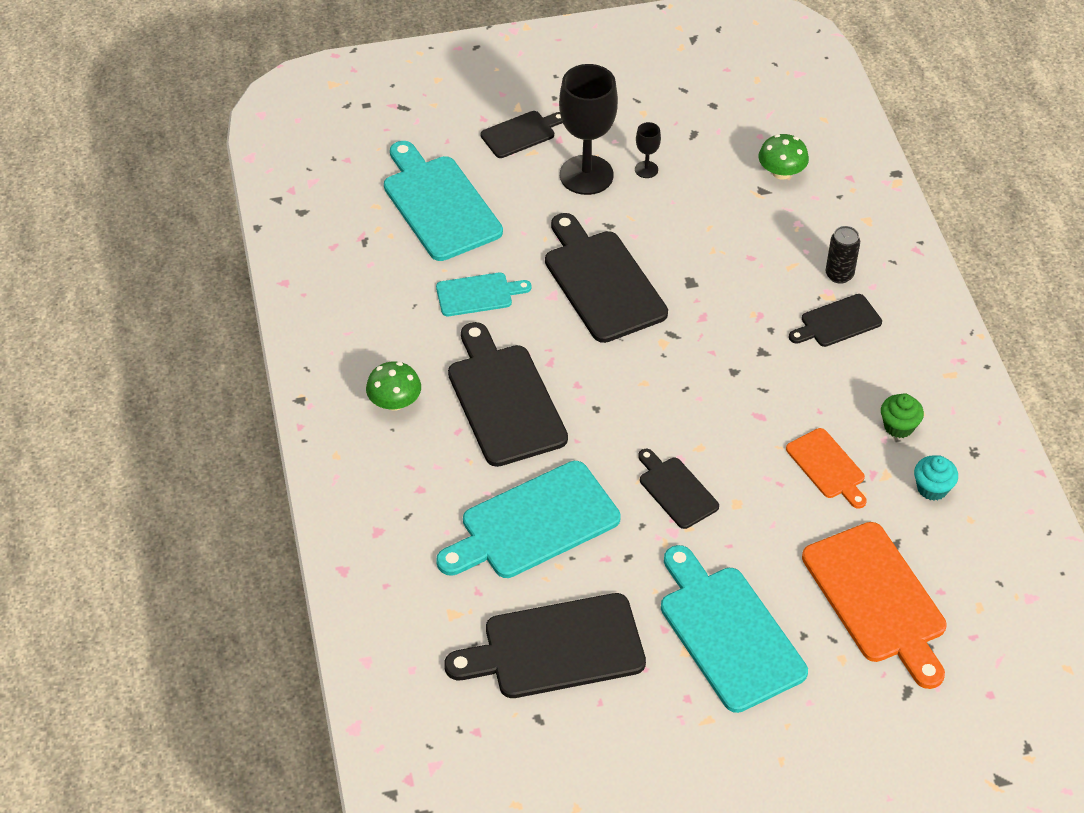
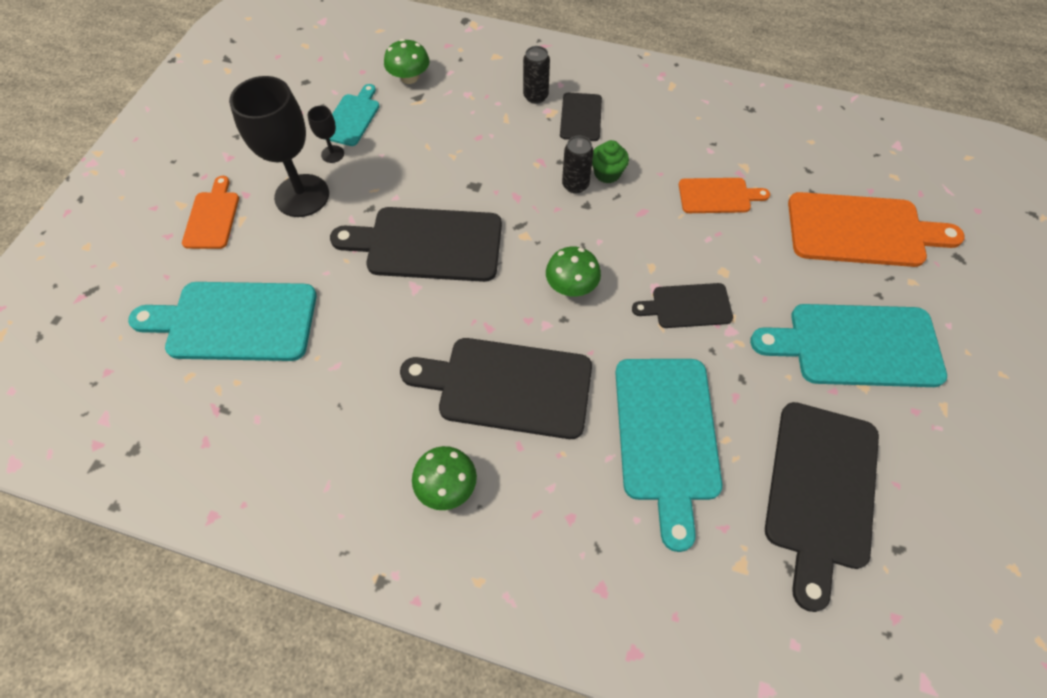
camera: 60 degrees left, 10 degrees up
(478, 294) = (368, 345): turquoise cutting board -> turquoise cutting board (352, 118)
(521, 134) = (212, 217): black cutting board -> orange cutting board
(634, 399) = (571, 286): none -> green mushroom
(751, 353) = (575, 185): none -> black can
(898, 426) = (703, 136): green cupcake -> green cupcake (607, 173)
(932, 488) = (771, 147): turquoise cupcake -> none

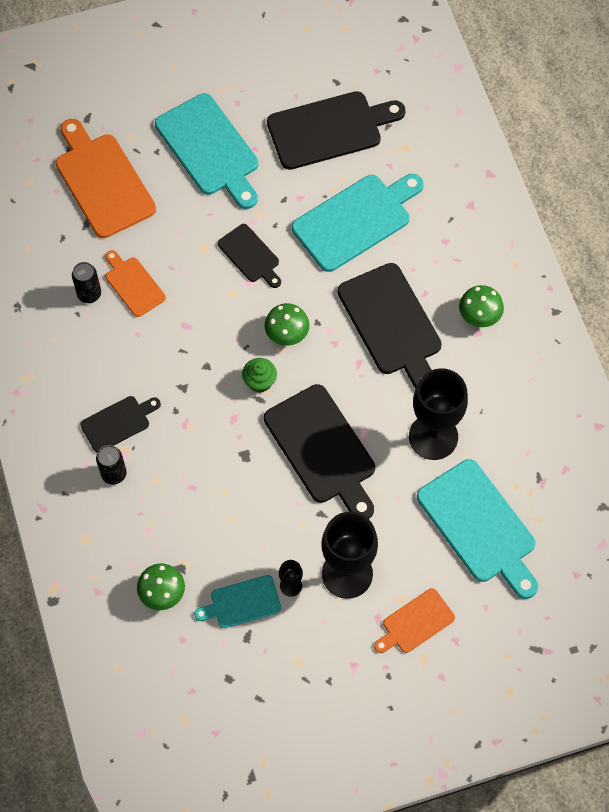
camera: 125 degrees left, 5 degrees up
(355, 342) = (433, 437): none -> black goblet
(575, 185) = (192, 385): black can -> black can (89, 294)
(607, 173) = (164, 370): green cupcake -> green cupcake (260, 381)

